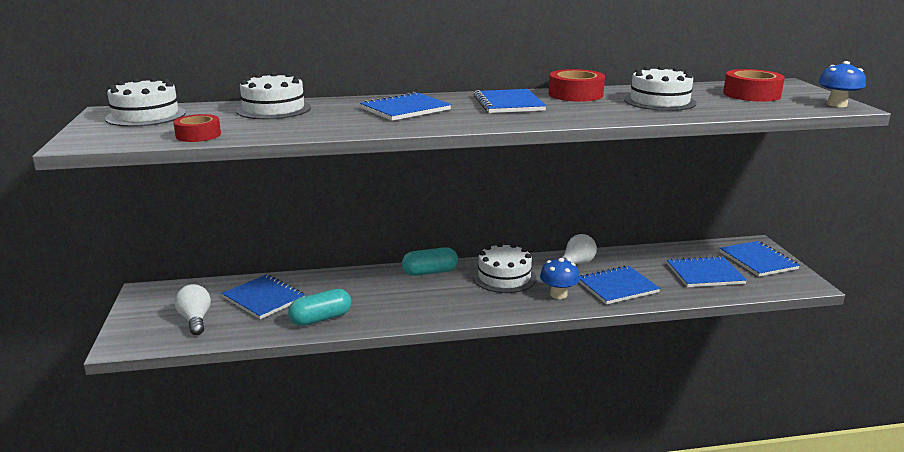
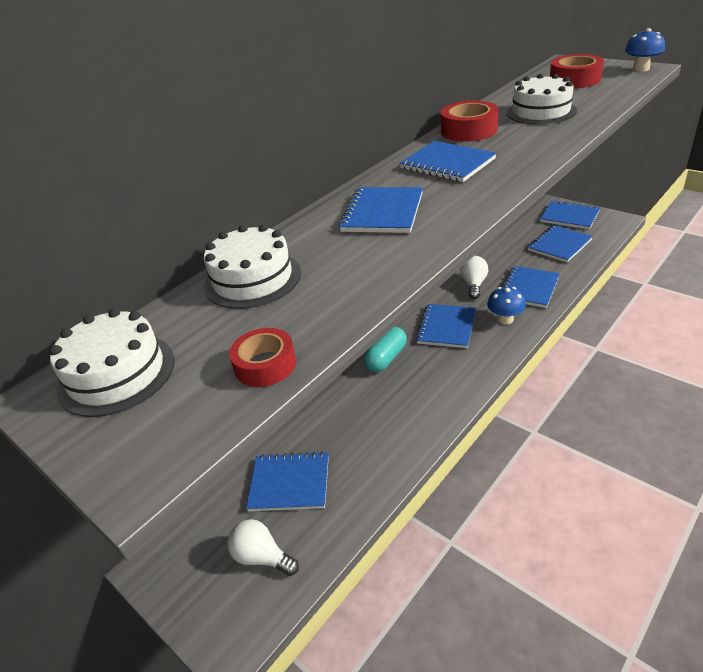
camera: 35 degrees left, 15 degrees up
(321, 319) = (375, 466): turquoise capsule -> none
(504, 277) = (446, 327): white cake -> blue notebook

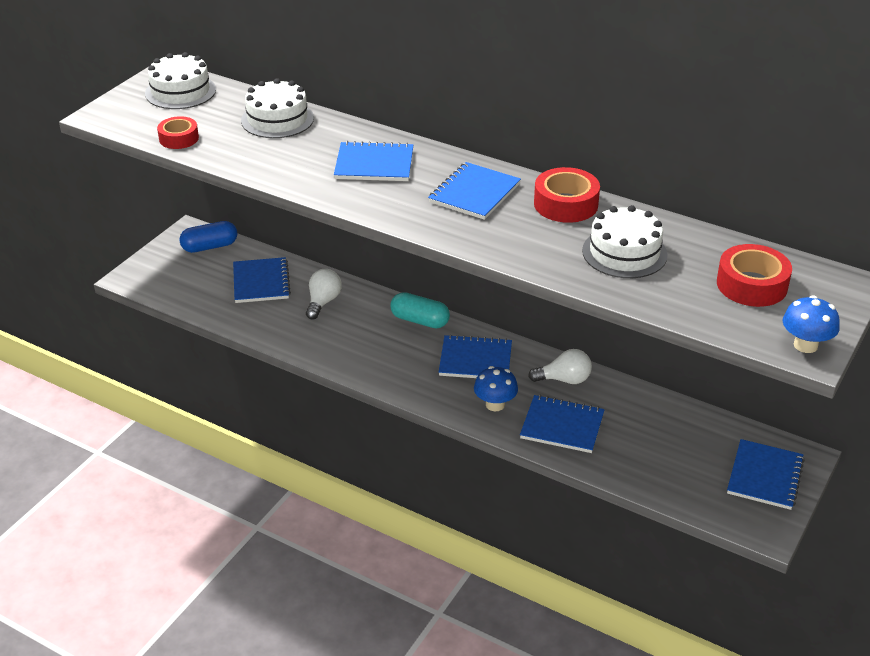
camera: 75 degrees right, 0 degrees up
(195, 541) = (209, 246): none -> blue capsule
(262, 557) = (194, 279): white light bulb -> white light bulb (323, 302)
(559, 245) = (675, 460): blue notebook -> none

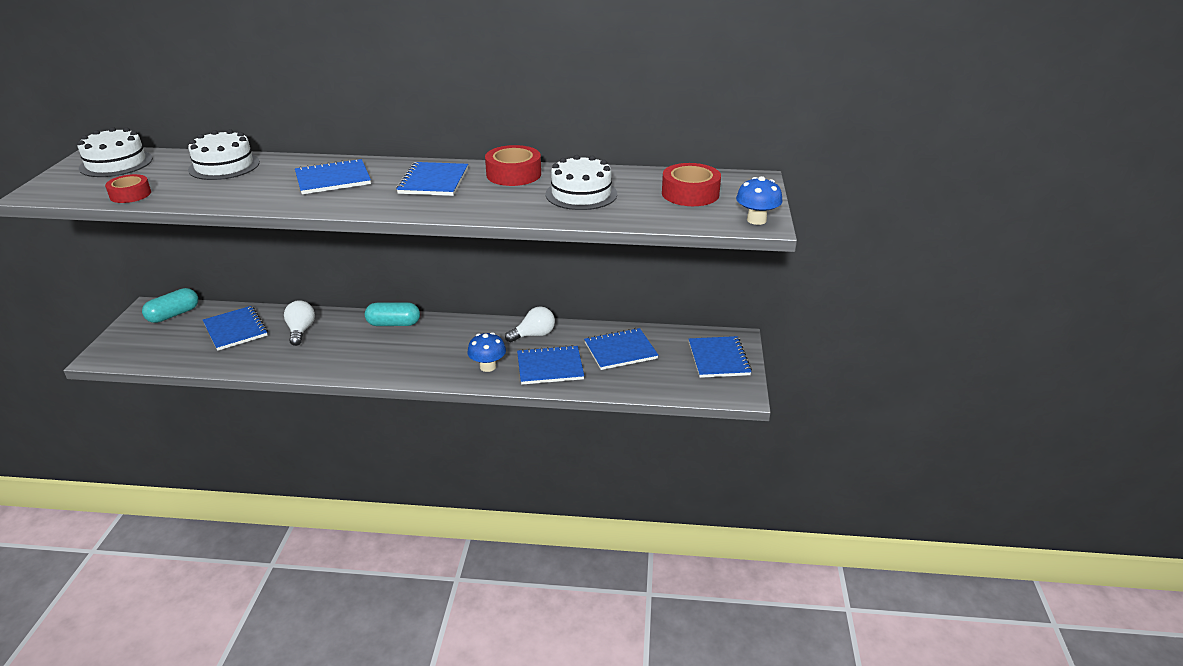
camera: 25 degrees left, 5 degrees down
(209, 246) = (173, 315): blue capsule -> turquoise capsule
(475, 360) = (455, 340): blue notebook -> blue notebook (620, 351)

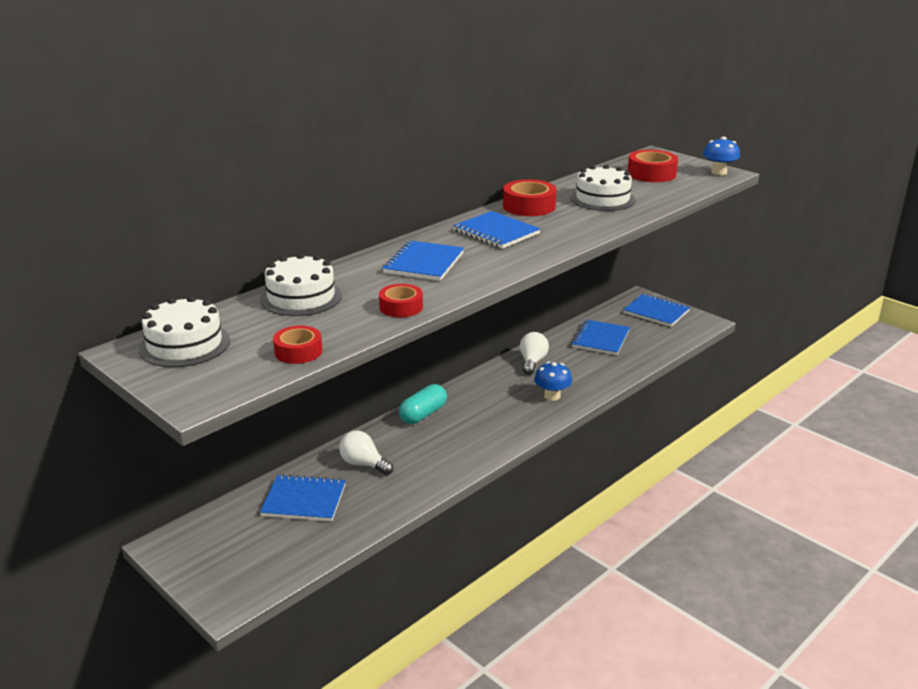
camera: 50 degrees left, 5 degrees down
(173, 315) = (208, 531): turquoise capsule -> none
(237, 198) = (401, 307): none -> red tape
(550, 367) = (586, 372): blue notebook -> none

